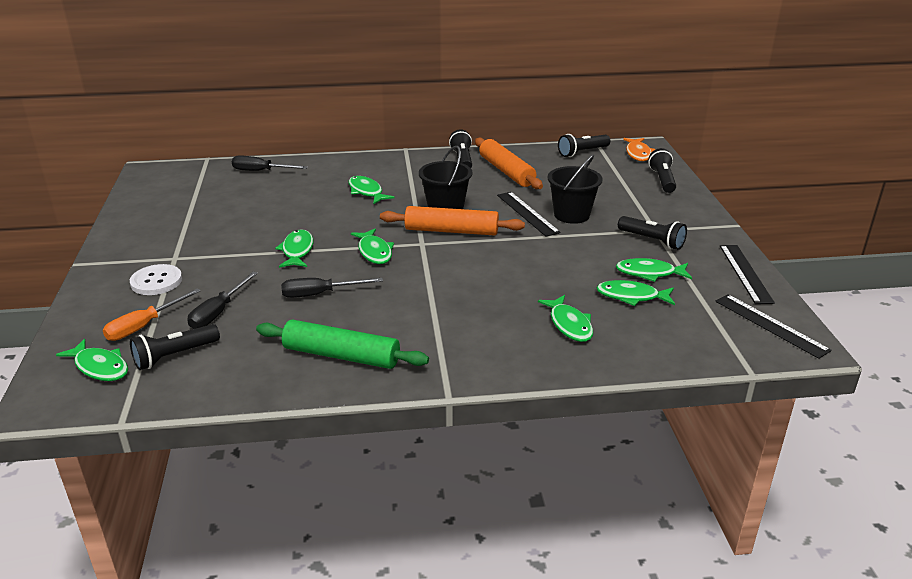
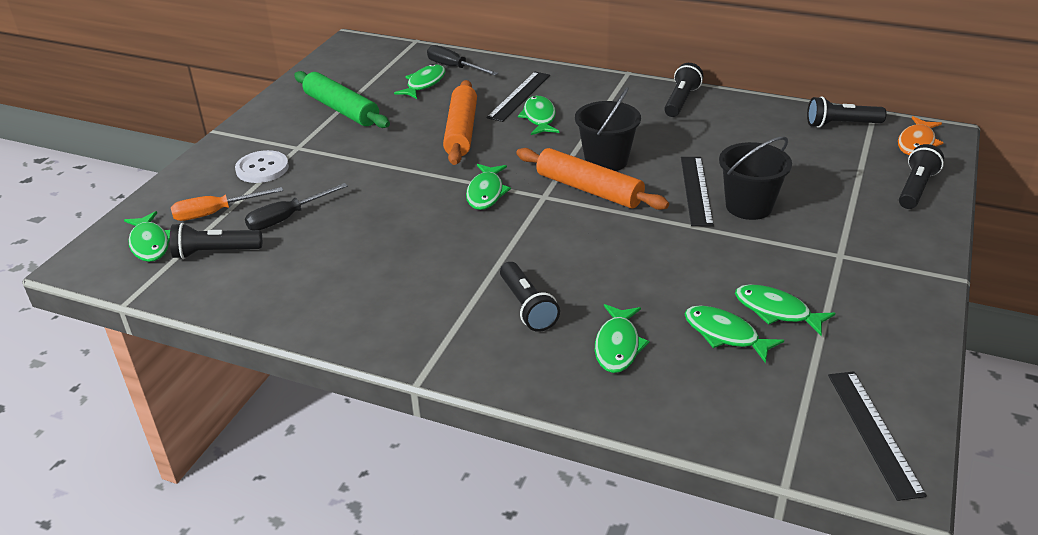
camera: 30 degrees right, 5 degrees up
(297, 251) = (412, 170): green fish -> green fish (424, 83)
(320, 294) = (393, 226): black screwdriver -> none
(341, 356) = (355, 302): green rolling pin -> green rolling pin (341, 109)
(506, 171) = (720, 129): orange rolling pin -> orange rolling pin (461, 131)
(652, 241) = (821, 269): black flashlight -> black flashlight (527, 307)
(745, 273) = (908, 350): black ruler -> black ruler (519, 96)

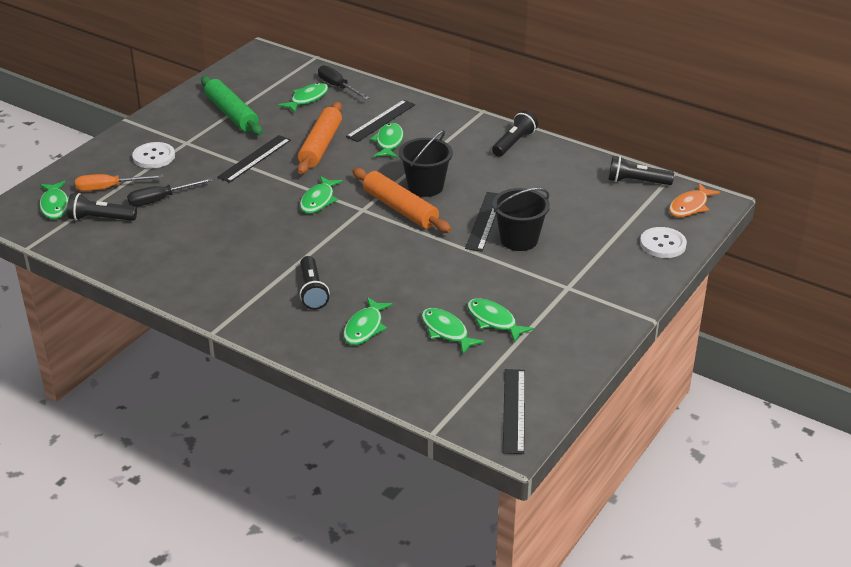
camera: 10 degrees right, 0 degrees up
(388, 155) = (254, 158): none -> black ruler
(916, 188) = (663, 244): black flashlight -> white button

